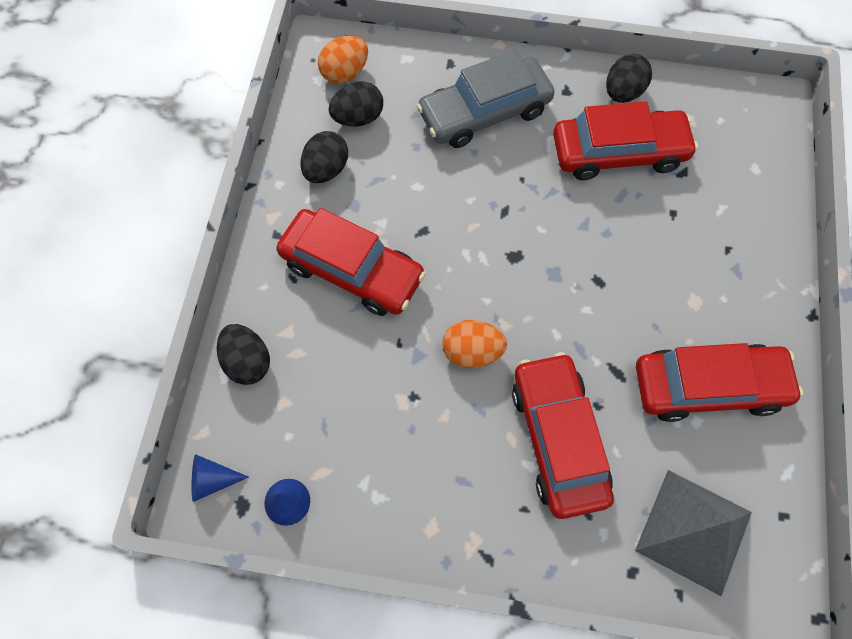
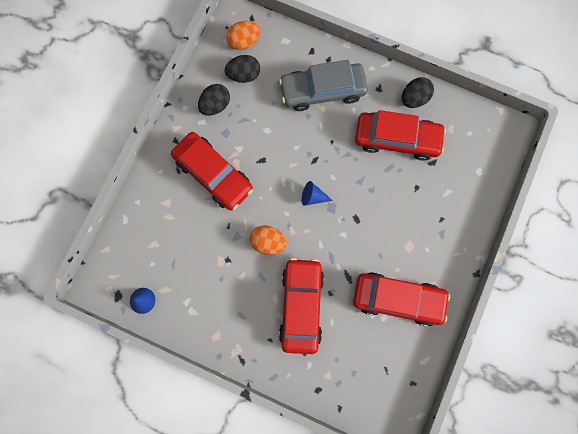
camera: 15 degrees right, 10 degrees up
(212, 480) = (105, 277): blue cone -> blue cone (313, 197)
(248, 362) = (140, 214): black egg -> none
(694, 531) = (359, 377): grey pyramid -> none

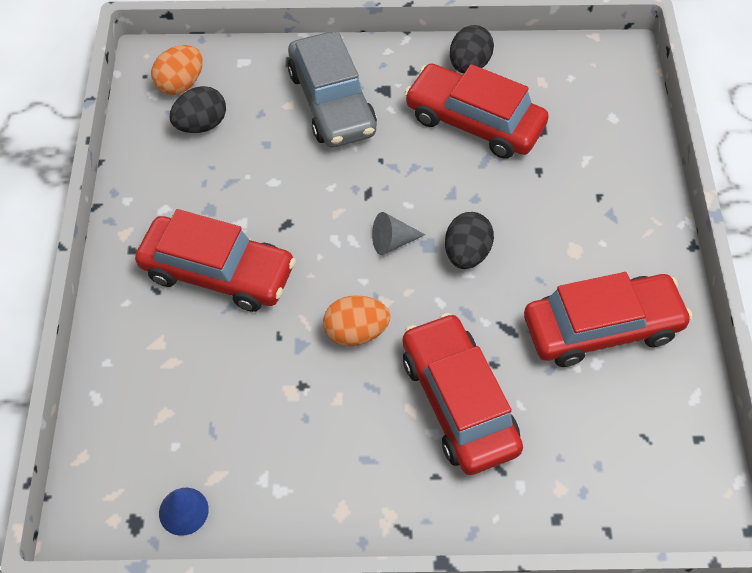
camera: 25 degrees left, 20 degrees down
(215, 105) = (175, 179): black egg -> black egg (466, 253)
(313, 197) = (392, 242): blue cone -> grey cone
(322, 91) = (332, 102): grey car -> grey car turned 75 degrees counterclockwise
(397, 139) = (474, 122): red car -> red car turned 135 degrees counterclockwise

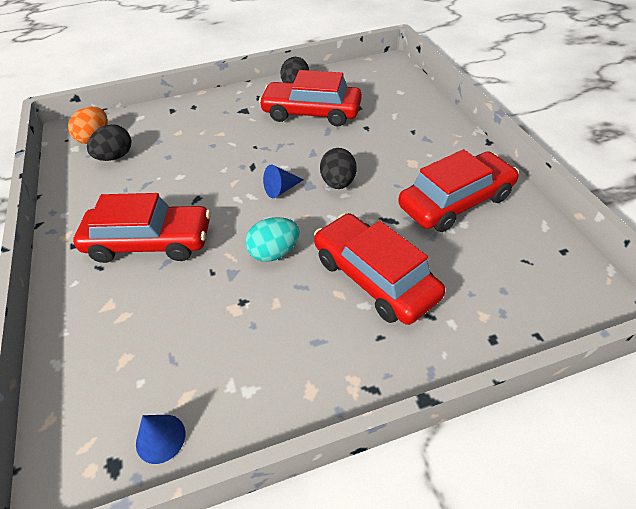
camera: 15 degrees left, 10 degrees down
(332, 102) = (209, 124): grey car -> none
(356, 332) = (274, 252): orange egg -> turquoise egg
(392, 242) = (281, 189): grey cone -> blue cone

